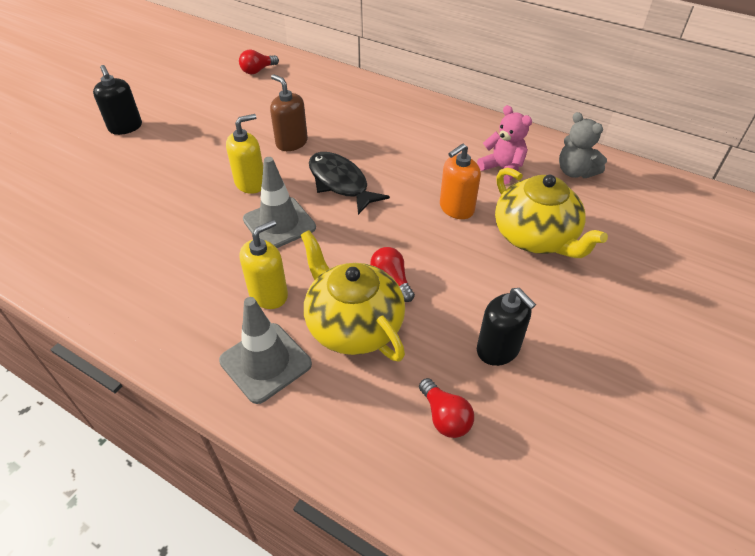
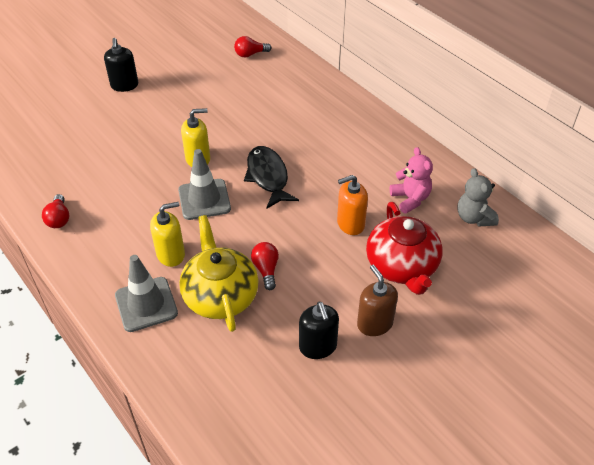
camera: 20 degrees right, 0 degrees up
(291, 143) = (246, 130): brown soap dispenser -> brown soap dispenser (374, 324)
(445, 417) = (251, 382): red light bulb -> red light bulb (59, 219)
(535, 237) = (402, 267): yellow teapot -> red teapot

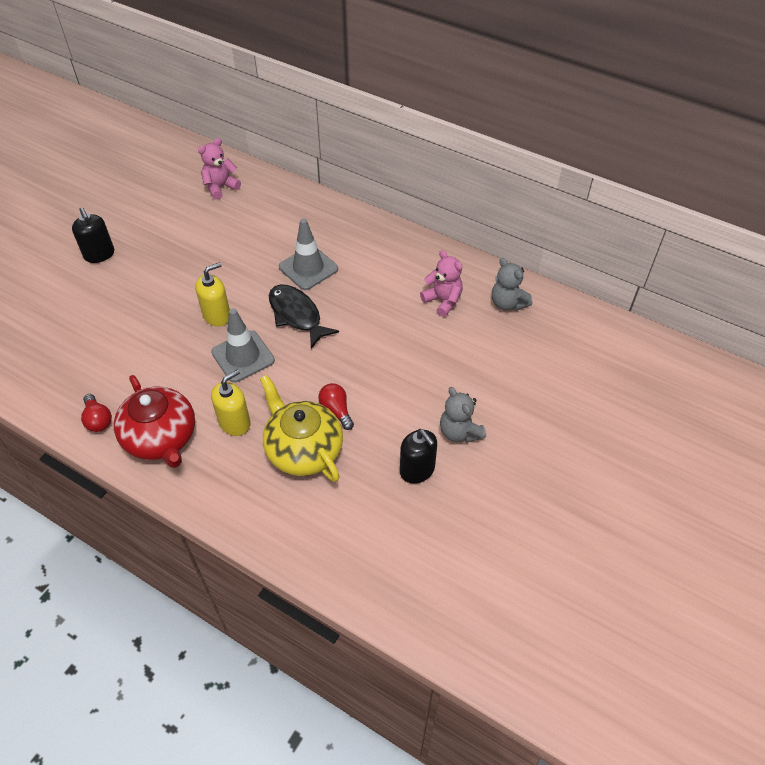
camera: 20 degrees left, 5 degrees up
(146, 304) = (233, 481): grey traffic cone -> grey traffic cone (308, 268)
(250, 54) = (220, 187): red light bulb -> pink teddy bear
(350, 224) = (397, 341): orange soap dispenser -> none
(374, 324) = (459, 432): brown soap dispenser -> grey teddy bear
(402, 267) = (462, 370): red teapot -> red teapot (161, 438)

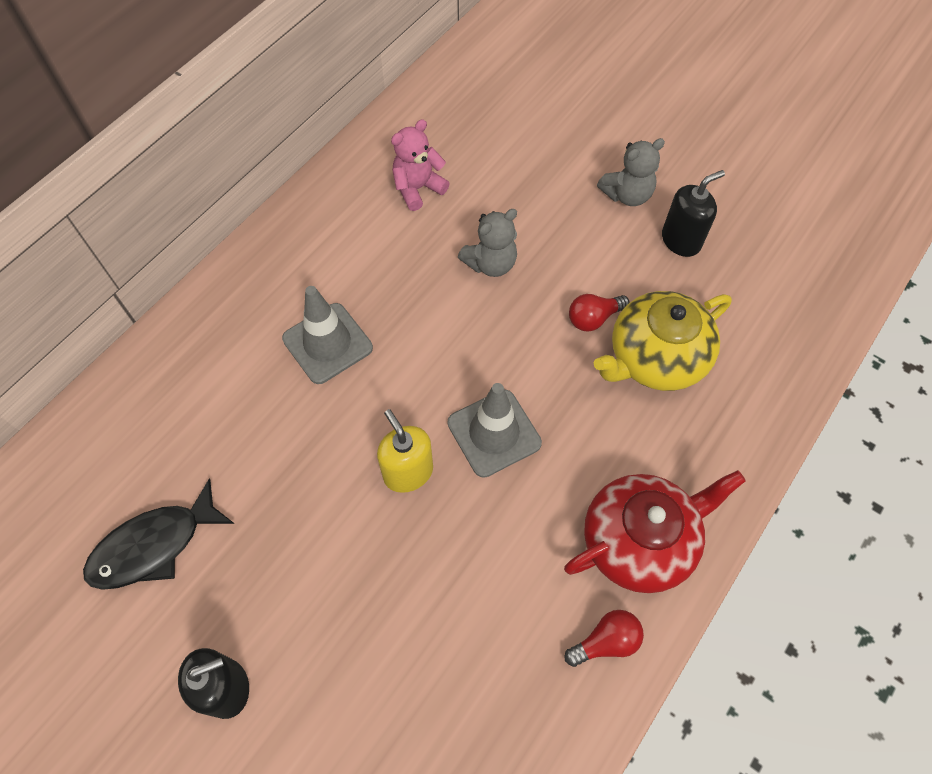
camera: 85 degrees left, 10 degrees up
(220, 187) = (97, 476): pink teddy bear -> none
(235, 423) = (612, 441): yellow soap dispenser -> none
(297, 315) = (421, 361): black fish -> black fish (154, 546)
(507, 303) = (432, 124): grey teddy bear -> grey teddy bear (490, 263)

